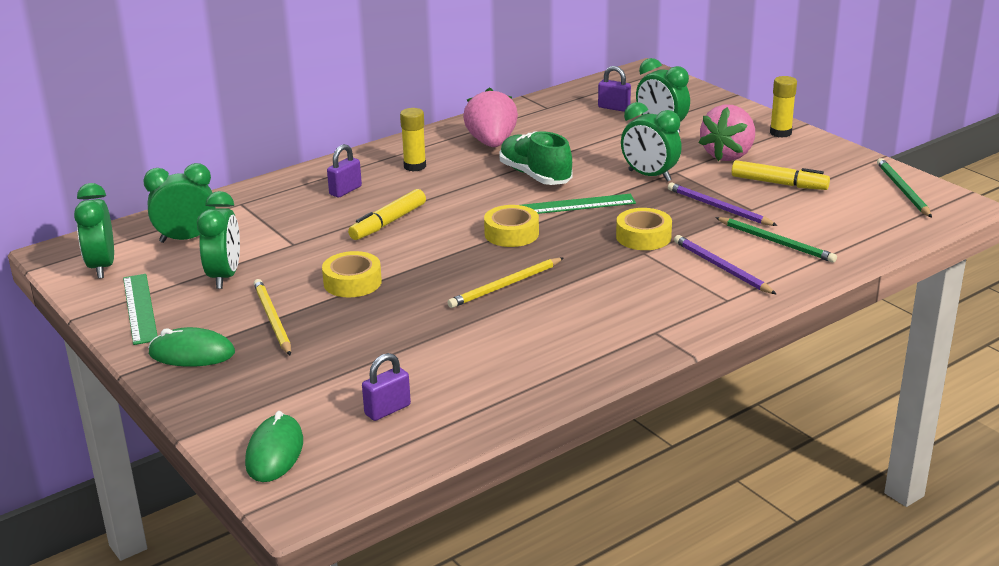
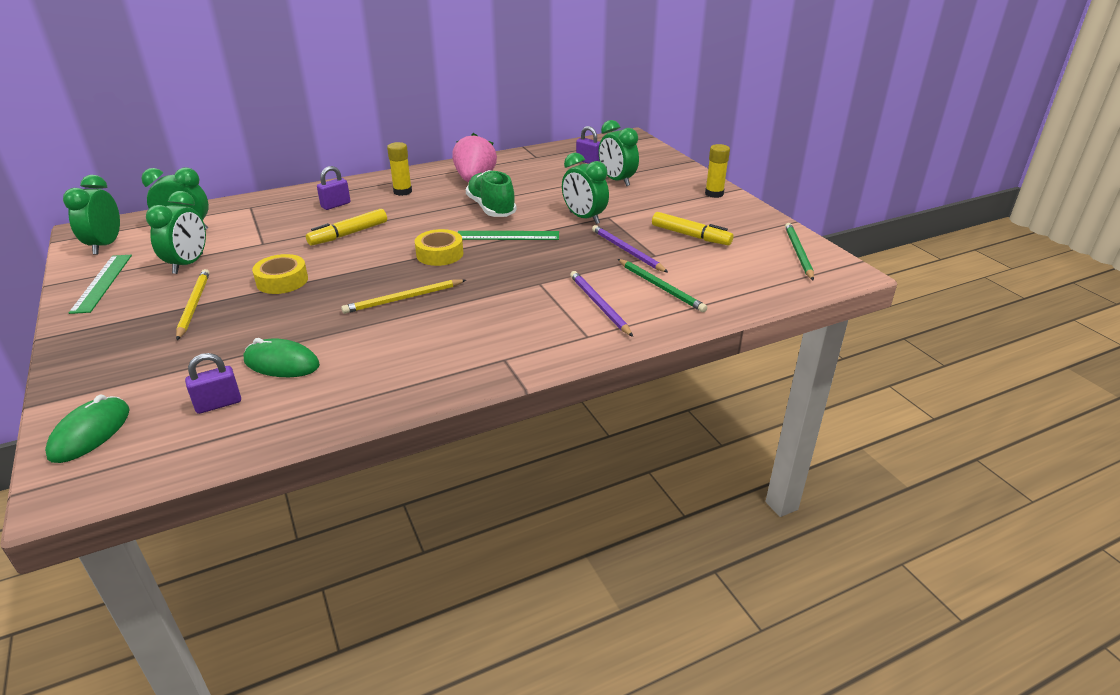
camera: 10 degrees right, 5 degrees up
(192, 353) = (106, 327): green mouse -> green mouse (281, 363)
(643, 237) = (547, 269): yellow tape -> none
(728, 155) = (660, 207): pink strawberry -> none

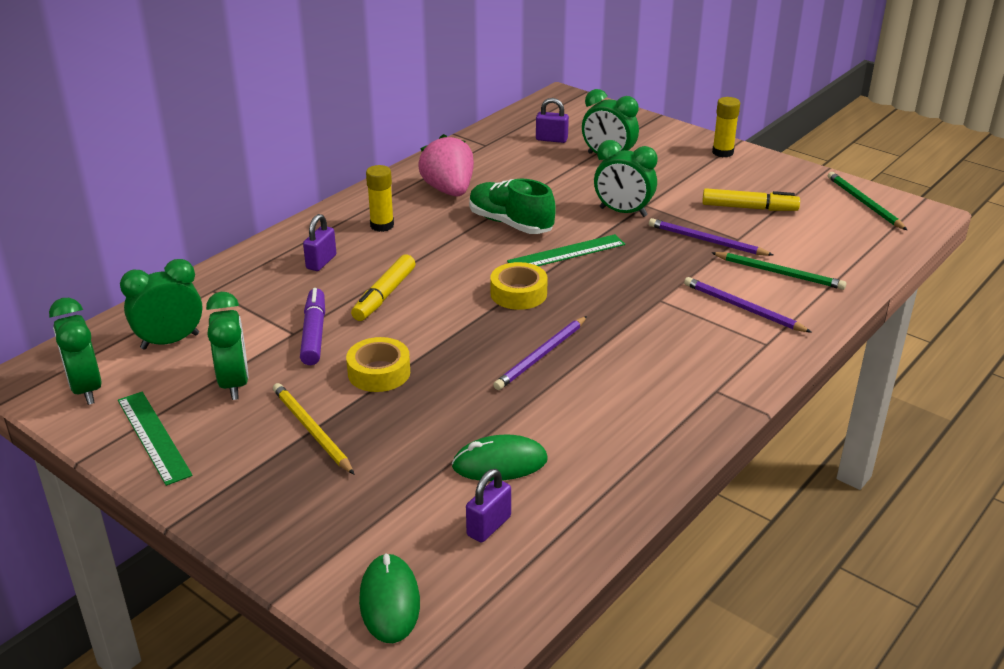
camera: 25 degrees left, 0 degrees up
(274, 247) = (314, 334): none -> purple marker
(403, 299) = (541, 355): yellow pencil -> purple pencil

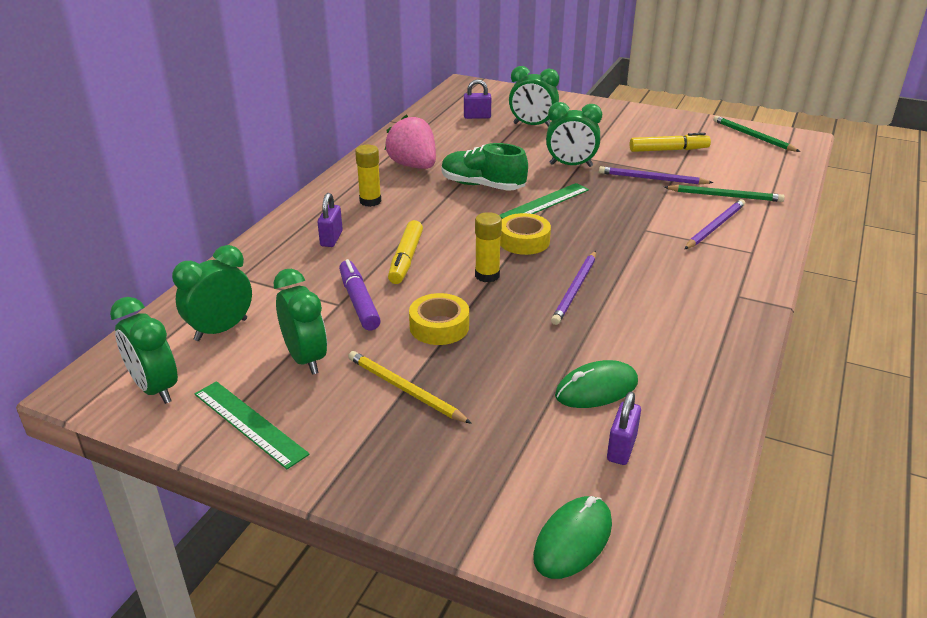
camera: 15 degrees left, 0 degrees up
(389, 601) = (573, 540): green mouse -> green mouse turned 60 degrees clockwise
(722, 152) = (620, 112): yellow glue stick -> yellow glue stick (487, 275)
(742, 308) = (715, 226): purple pencil -> purple pencil turned 105 degrees clockwise

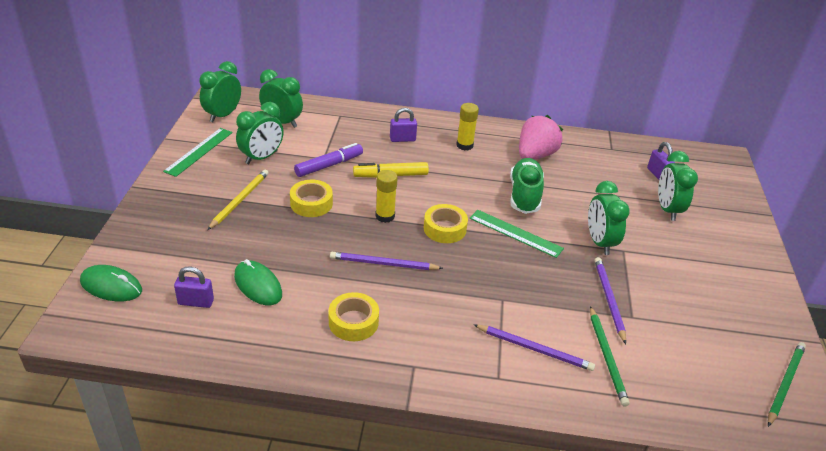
camera: 70 degrees right, 5 degrees up
(668, 150) = (687, 309): yellow marker -> none
(671, 323) = (353, 322): none -> yellow tape

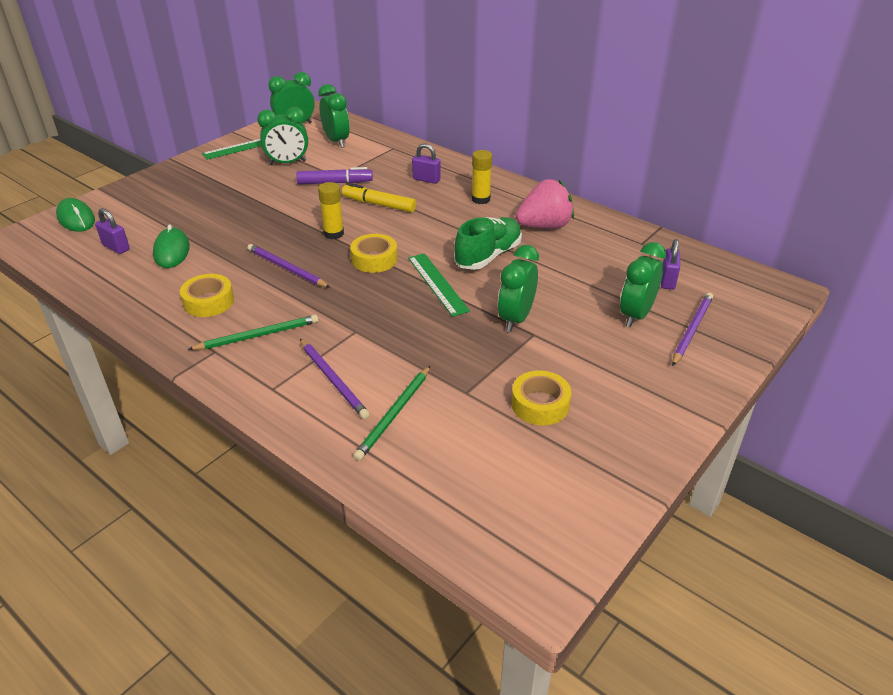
camera: 35 degrees right, 0 degrees up
(240, 200) = (232, 188): yellow pencil -> none
(311, 203) = (284, 206): yellow tape -> yellow tape (540, 404)
(609, 299) = (460, 369): purple pencil -> purple pencil (692, 330)
(785, 383) = (563, 520): green pencil -> green pencil (258, 335)

